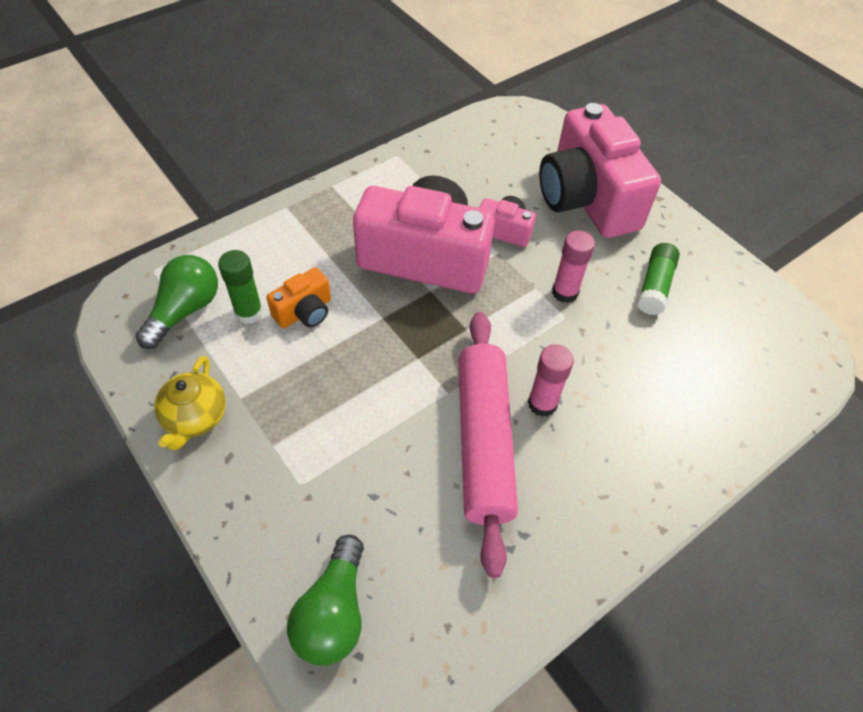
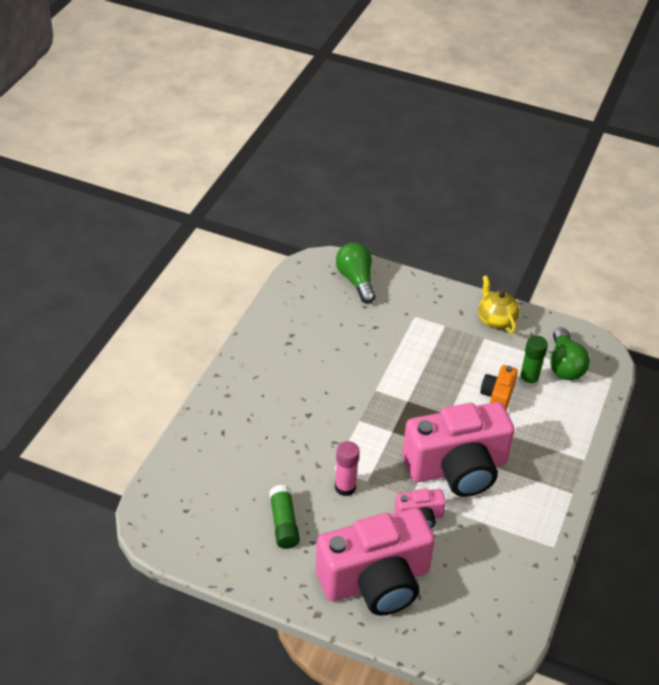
camera: 150 degrees right, 10 degrees down
(483, 442) = (337, 374): pink rolling pin -> none
(542, 403) = (316, 408): pink glue stick -> none
(586, 199) = (376, 581): pink camera -> pink camera turned 120 degrees clockwise

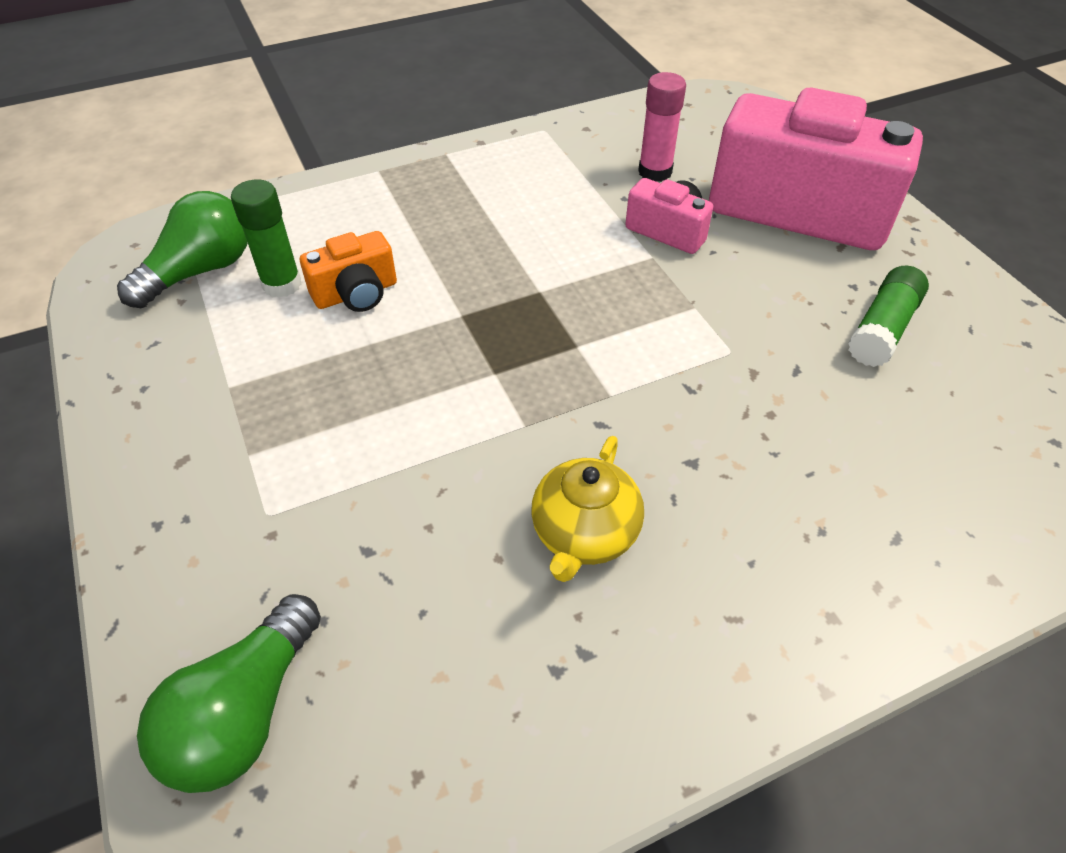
camera: 135 degrees left, 5 degrees up
(345, 487) = (738, 319): pink glue stick -> pink glue stick (655, 172)
(457, 468) = (545, 249): pink camera -> none
(496, 320) = (158, 402): yellow teapot -> yellow teapot (584, 534)

